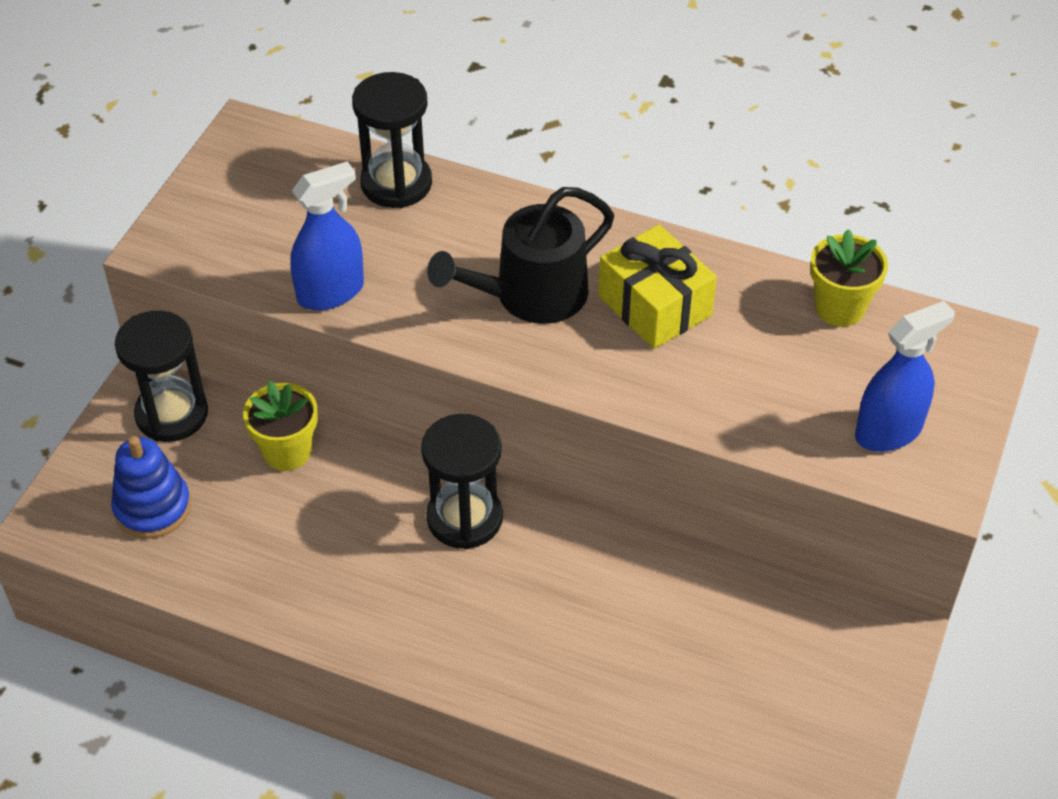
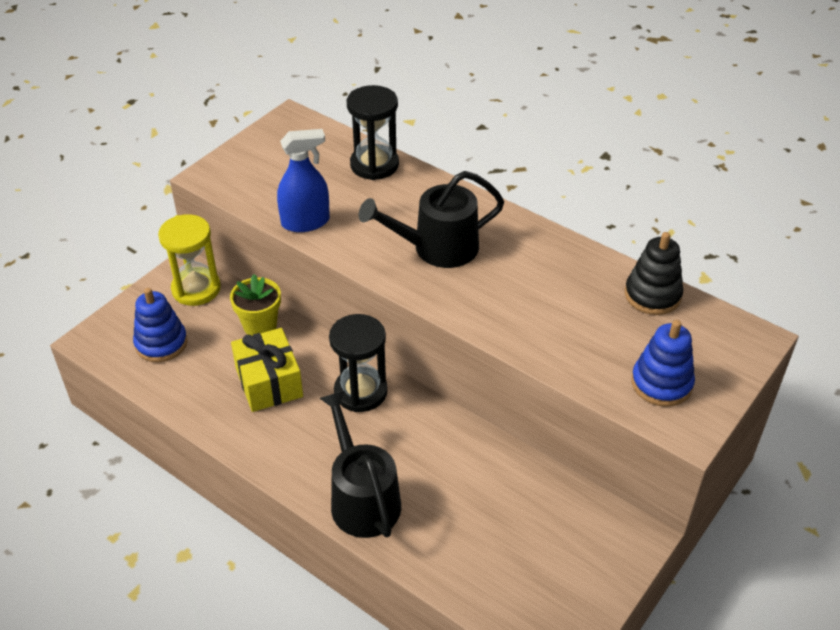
camera: 15 degrees right, 5 degrees down
(172, 414) = (196, 289): black hourglass -> yellow hourglass
(519, 669) = (362, 498): none -> black watering can
(654, 306) = (520, 270): yellow gift -> yellow gift (269, 382)
(839, 308) = (652, 295): yellow flower pot -> black stacking toy
(888, 431) = (661, 383): blue spray bottle -> blue stacking toy

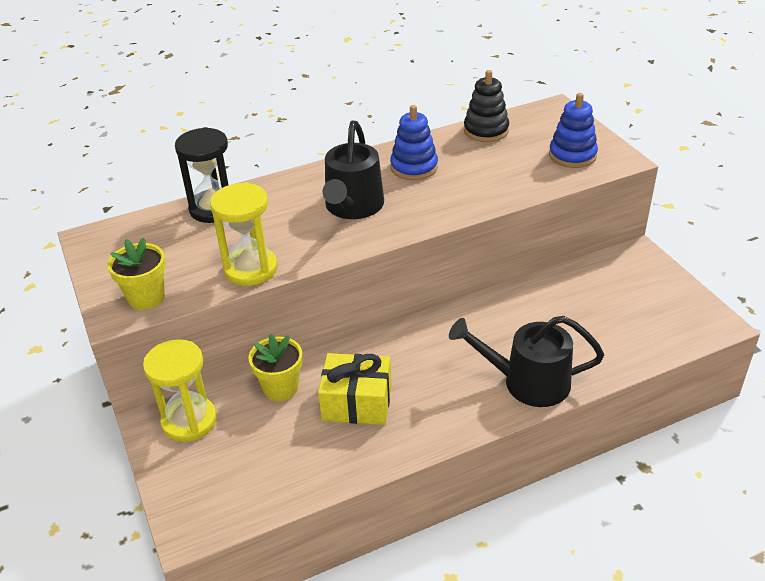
camera: 60 degrees left, 5 degrees down
(161, 343) = (243, 469): blue stacking toy -> blue stacking toy (414, 167)
(235, 182) = (146, 298): none -> yellow flower pot
(305, 222) = (250, 269): blue spray bottle -> yellow hourglass
(360, 392) = (411, 346): black hourglass -> none

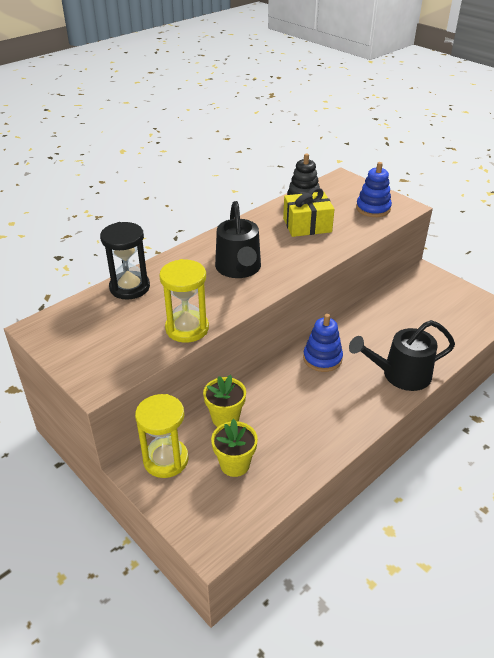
camera: 20 degrees left, 0 degrees up
(146, 298) = (114, 367): yellow flower pot -> yellow flower pot (234, 464)
(357, 402) = (289, 416): yellow gift -> yellow gift (307, 225)
(414, 167) = (267, 233): blue stacking toy -> blue stacking toy (322, 358)

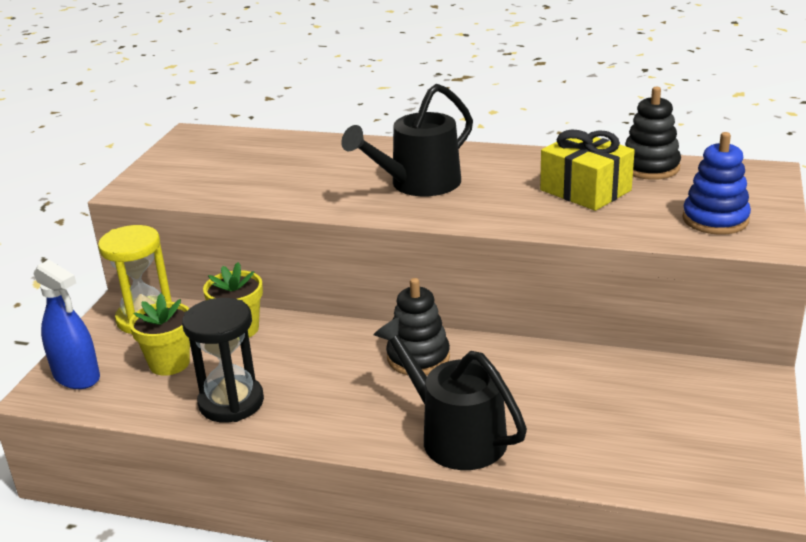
camera: 60 degrees right, 10 degrees down
(129, 287) = (306, 145): black hourglass -> black hourglass (231, 402)
(187, 328) = (265, 197): yellow hourglass -> none
(207, 519) = (77, 376): none -> blue spray bottle
(322, 358) = (418, 357): blue stacking toy -> black stacking toy

